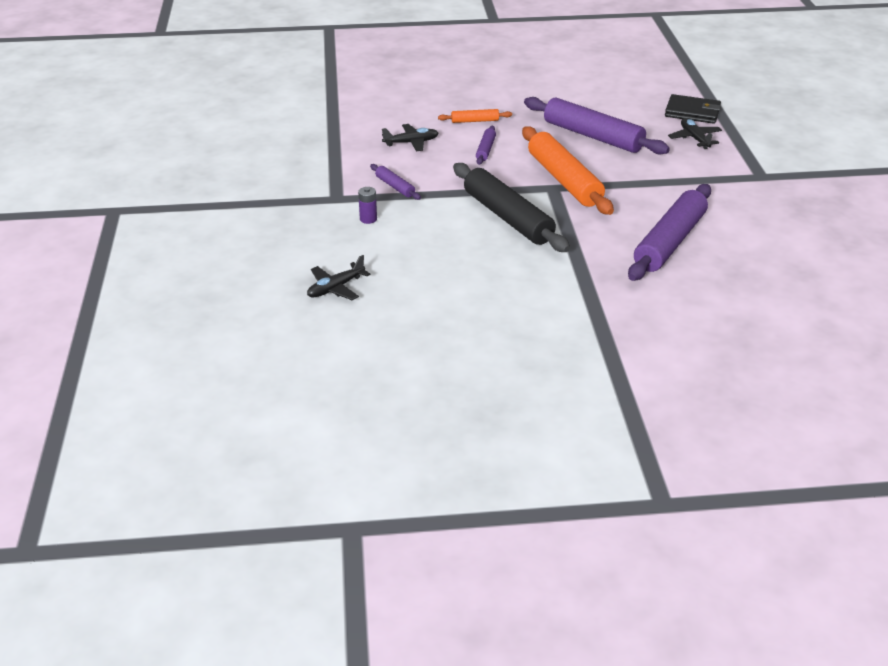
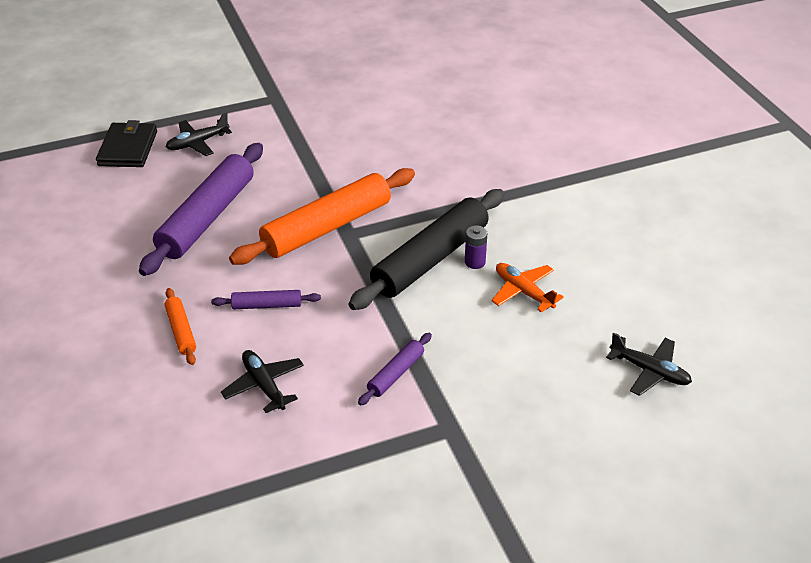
camera: 105 degrees left, 5 degrees up
(368, 219) = (488, 380): purple battery -> purple battery (475, 262)
(450, 251) = (523, 292): none -> orange plane
(669, 242) = (430, 145): purple rolling pin -> none

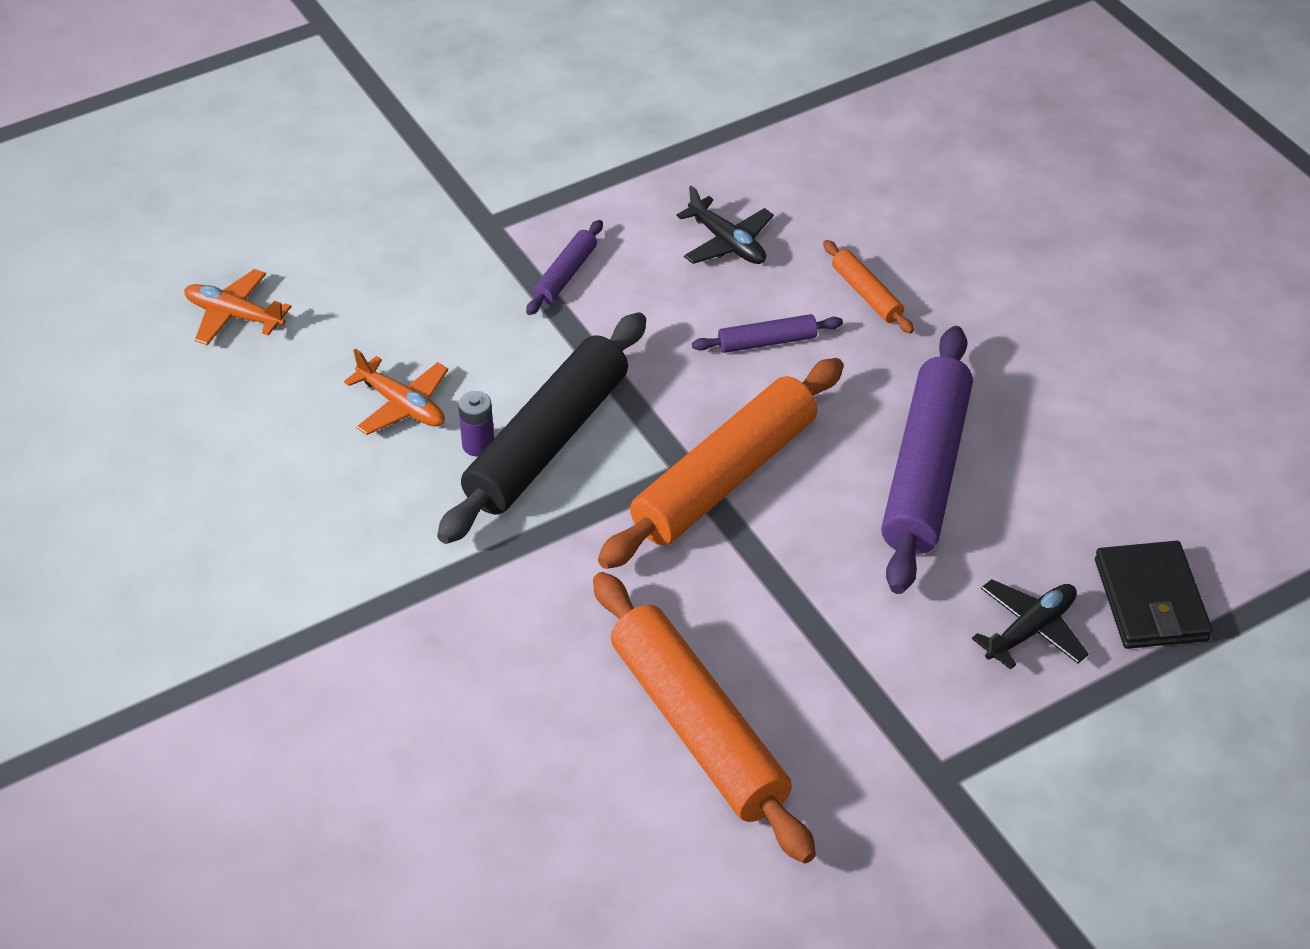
camera: 170 degrees right, 5 degrees up
(380, 124) = (698, 728): none -> orange rolling pin
(649, 371) = (234, 315): black plane -> orange plane

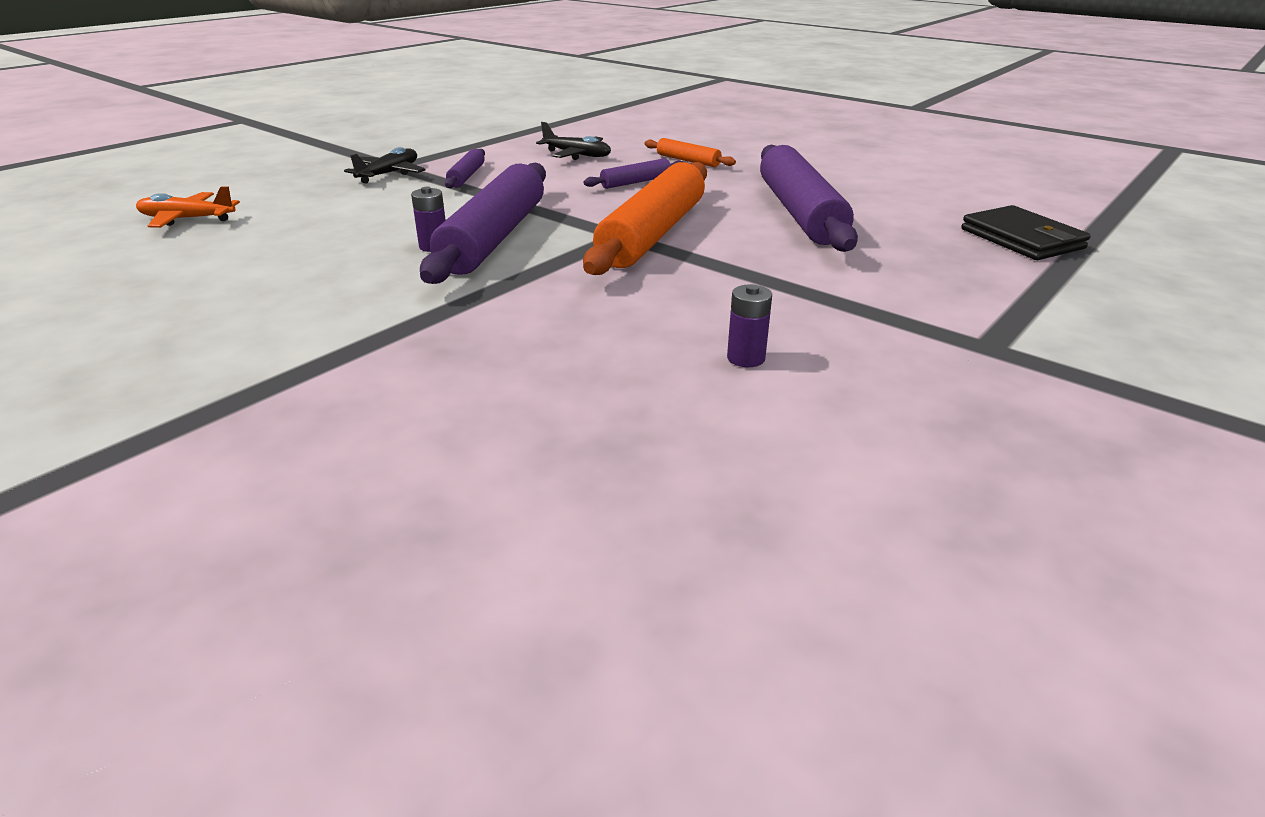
camera: 20 degrees left, 15 degrees down
(402, 405) = (356, 238): orange plane -> none
(547, 441) = (494, 238): black rolling pin -> purple rolling pin
(698, 728) = (746, 358): orange rolling pin -> purple battery
(1030, 630) = (959, 263): black plane -> black plane (389, 174)

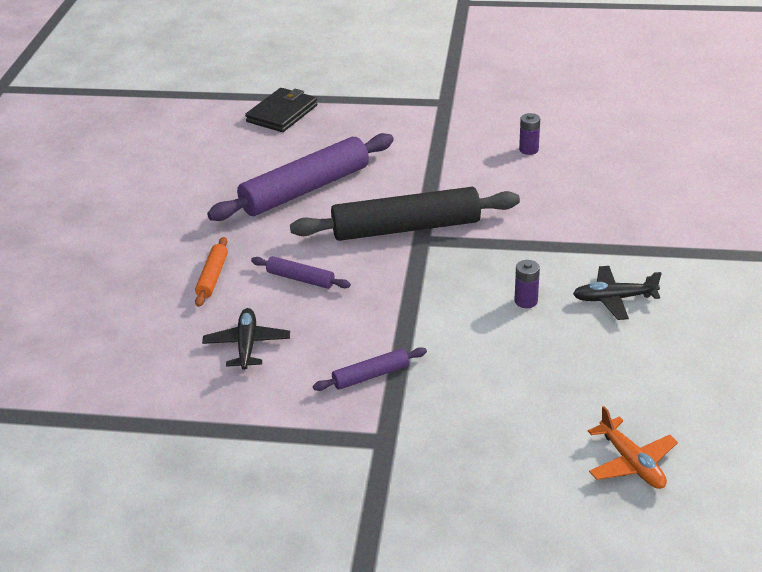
camera: 120 degrees left, 5 degrees up
(389, 174) = (411, 428): black plane -> black plane (614, 299)
(494, 238) = (483, 285): purple rolling pin -> none
(653, 234) = (406, 228): orange rolling pin -> black rolling pin

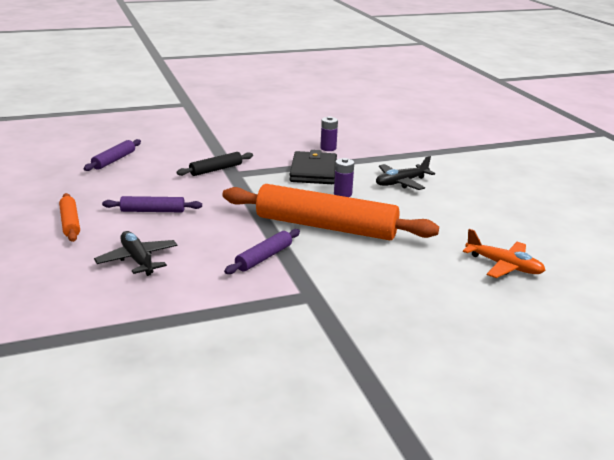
camera: 30 degrees left, 10 degrees down
(282, 113) = (59, 122): black wallet -> black wallet (313, 171)
(305, 189) = (114, 160): purple rolling pin -> purple rolling pin, size x0.46
(406, 228) = (216, 169): black rolling pin -> black rolling pin, size x0.46
(468, 348) = (326, 227): none -> orange rolling pin
(528, 150) = (270, 119): purple battery -> purple battery (328, 148)

